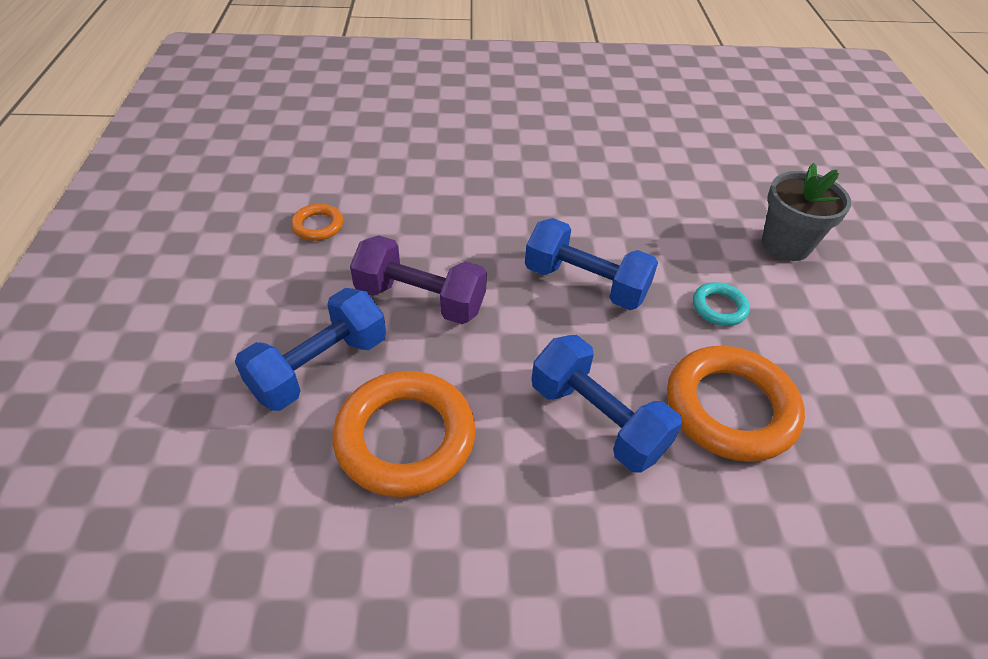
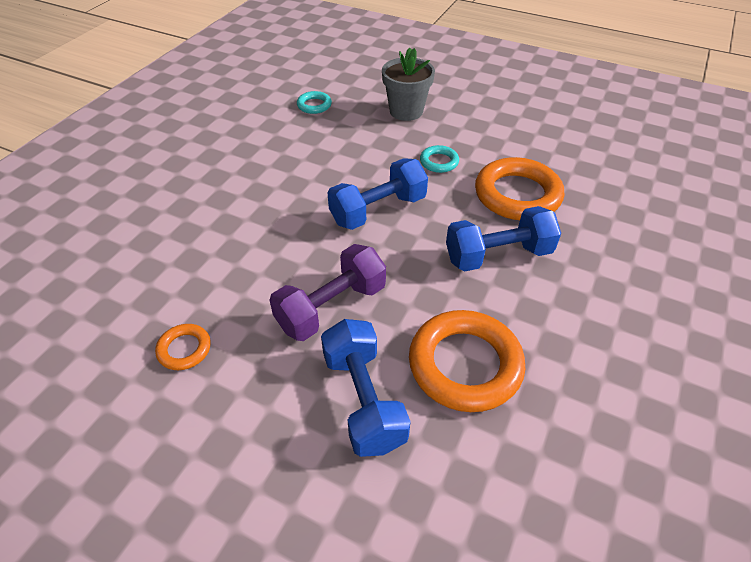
camera: 60 degrees left, 0 degrees up
(711, 169) = (314, 105): none -> turquoise ring

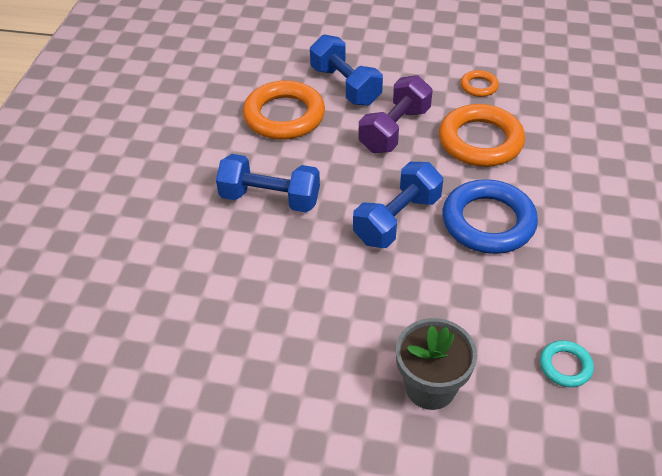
camera: 165 degrees right, 0 degrees up
(298, 192) = (488, 222): none -> blue ring
(439, 162) = (355, 299): turquoise ring -> none
(498, 255) = (270, 199): blue dumbbell -> blue dumbbell turned 45 degrees clockwise
(517, 195) = (256, 271): orange ring -> orange ring (480, 141)

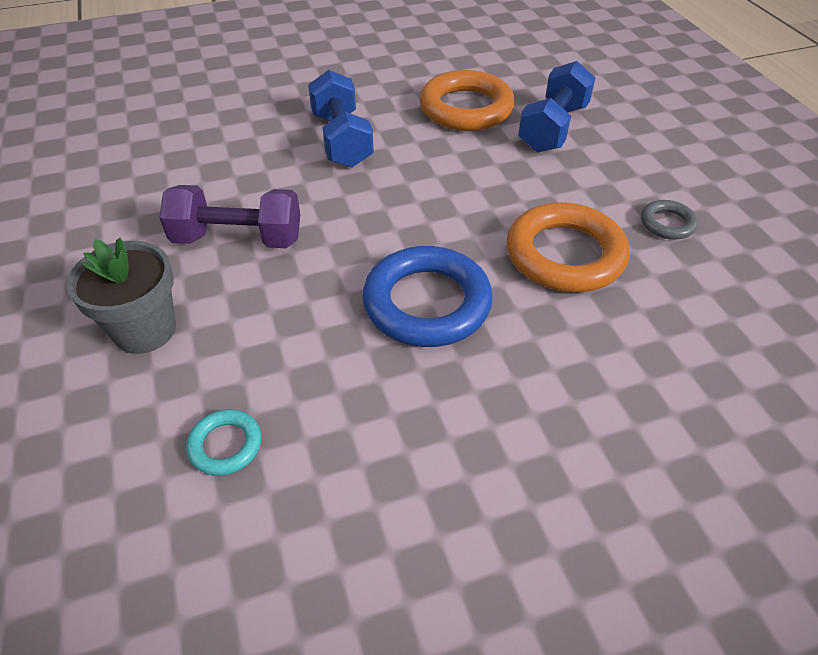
camera: 60 degrees right, 0 degrees up
(394, 130) = (517, 183): purple dumbbell -> purple dumbbell (238, 239)
(397, 219) = (375, 230): blue dumbbell -> none
(479, 86) = (667, 223): orange ring -> grey ring

